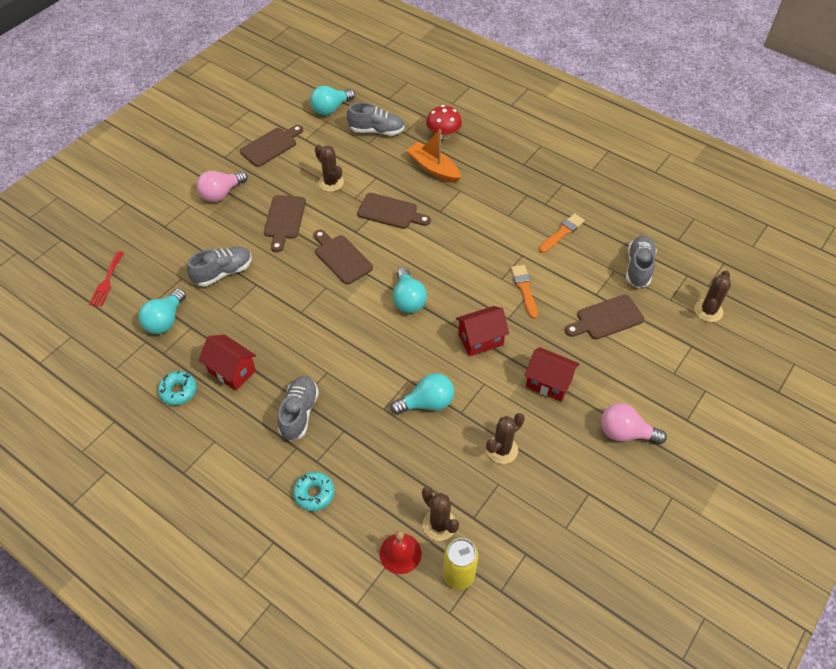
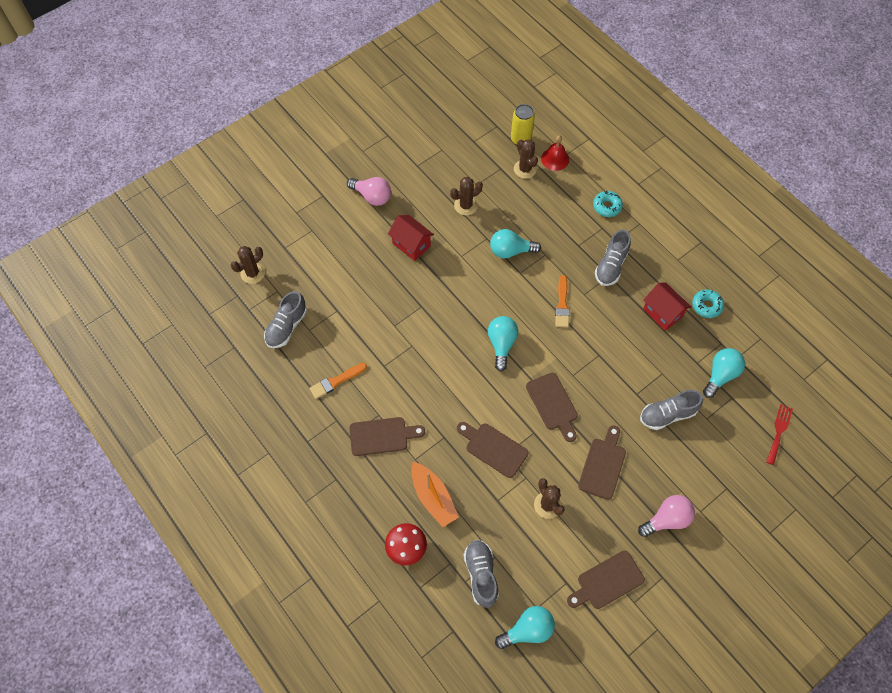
camera: 165 degrees left, 10 degrees up
(376, 131) = (481, 575): grey shoe -> grey shoe turned 60 degrees clockwise
(480, 340) = (451, 292): red house -> none
(524, 289) = (396, 330): orange brush -> orange brush (562, 304)
(606, 318) = (340, 286): brown cutting board -> brown cutting board (382, 436)

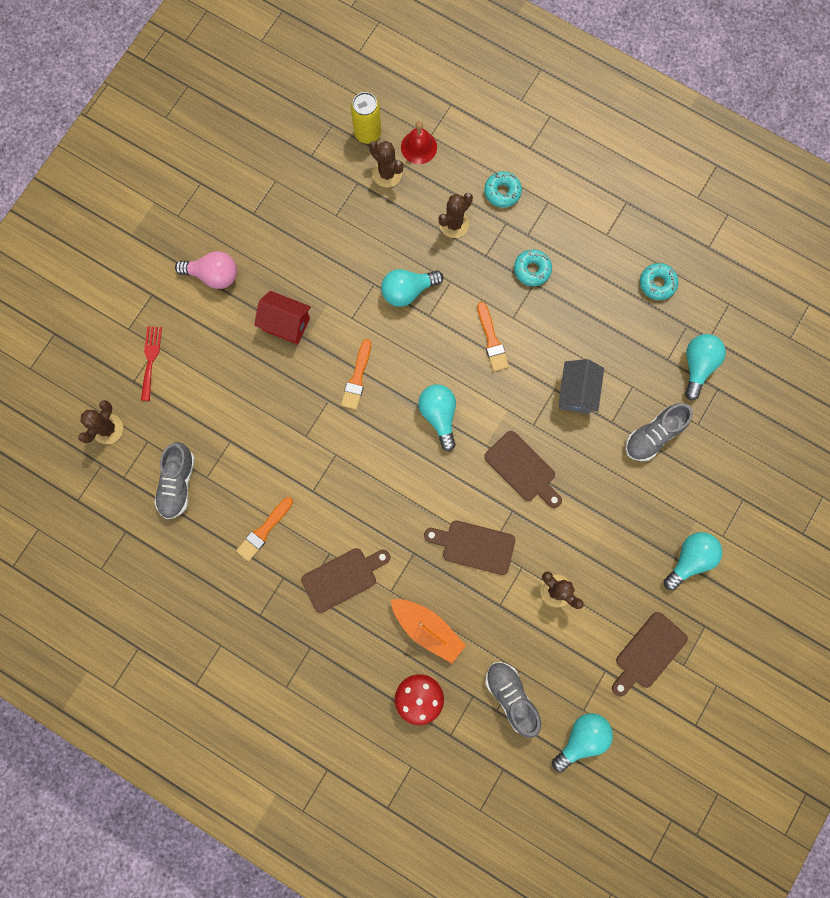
camera: 20 degrees left, 15 degrees up
(449, 298) = (357, 378): none -> orange brush
(466, 205) = (332, 248): brown cactus -> brown cactus (454, 224)
(603, 465) = (601, 522): brown cutting board -> none
(611, 266) = (532, 270): grey shoe -> turquoise donut
(615, 363) = (576, 392): none -> grey house
(662, 313) = (610, 310): red house -> none
(667, 519) = (690, 559): pink light bulb -> turquoise light bulb
(779, 431) = (780, 412): red fork -> red fork (150, 359)

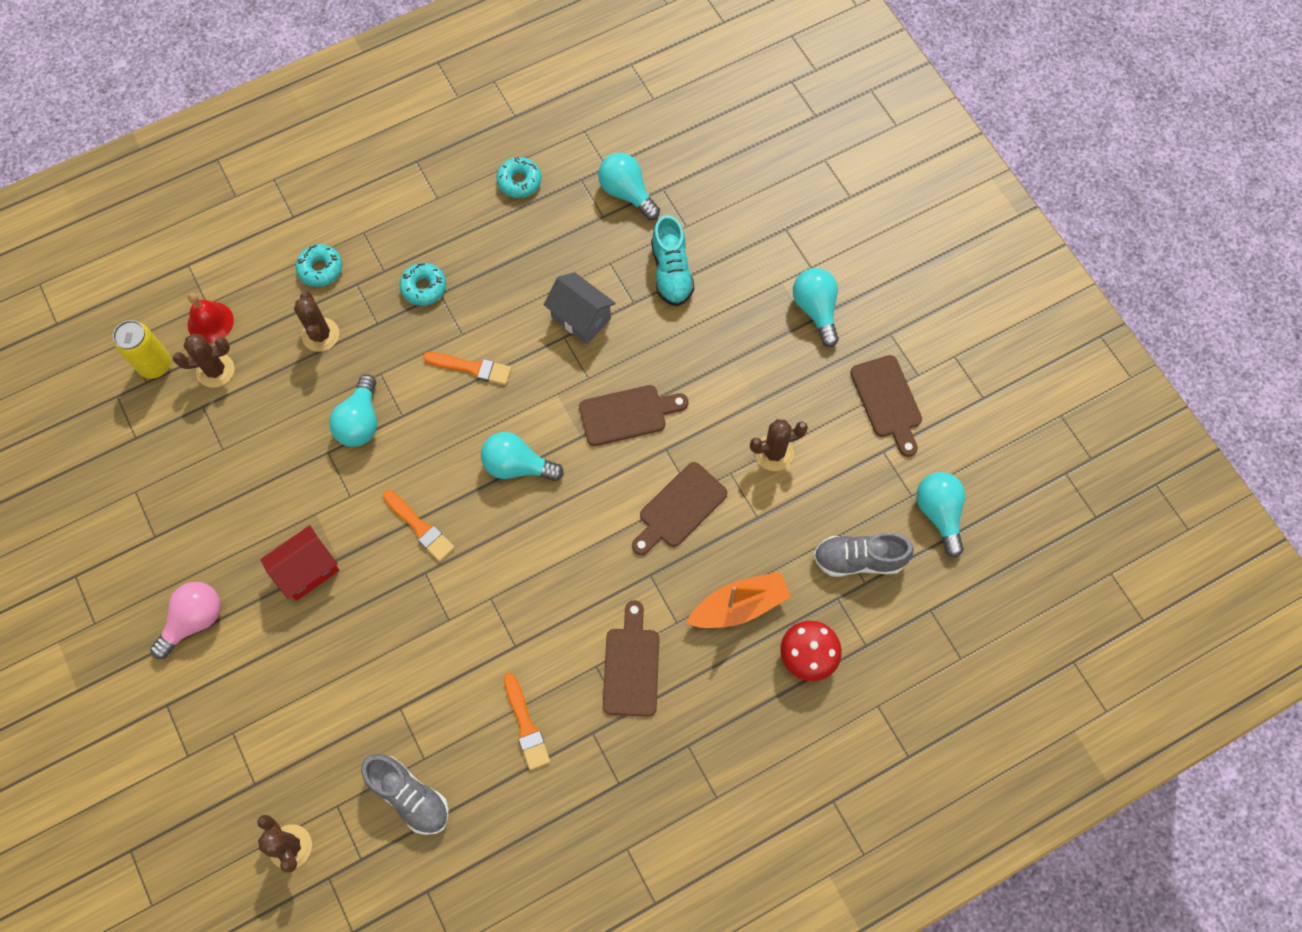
camera: 60 degrees left, 10 degrees down
(150, 359) = (242, 748): red fork -> none
(653, 435) = (671, 272): grey shoe -> turquoise shoe

